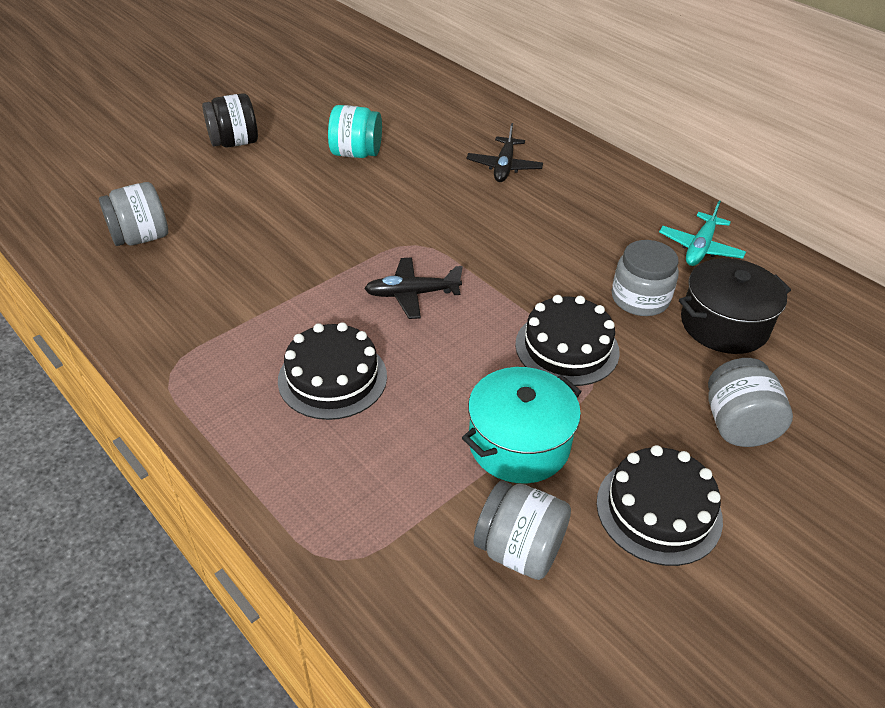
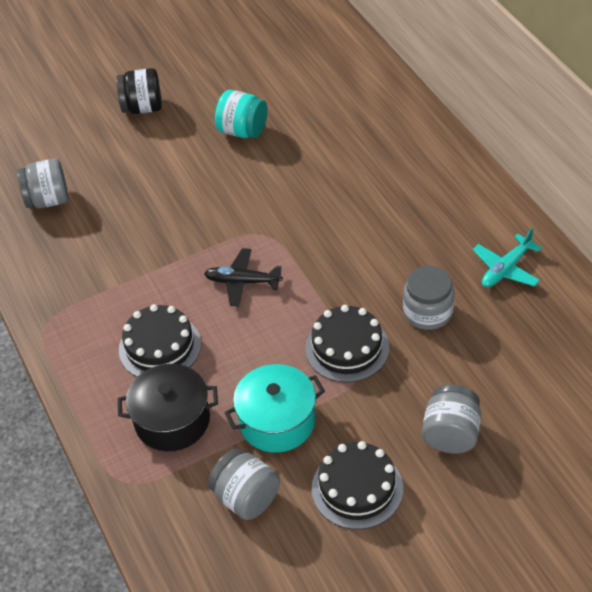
camera: 20 degrees right, 5 degrees up
(504, 167) = (368, 160): black plane -> none
(724, 324) = (487, 346): black pot -> black pot (172, 420)

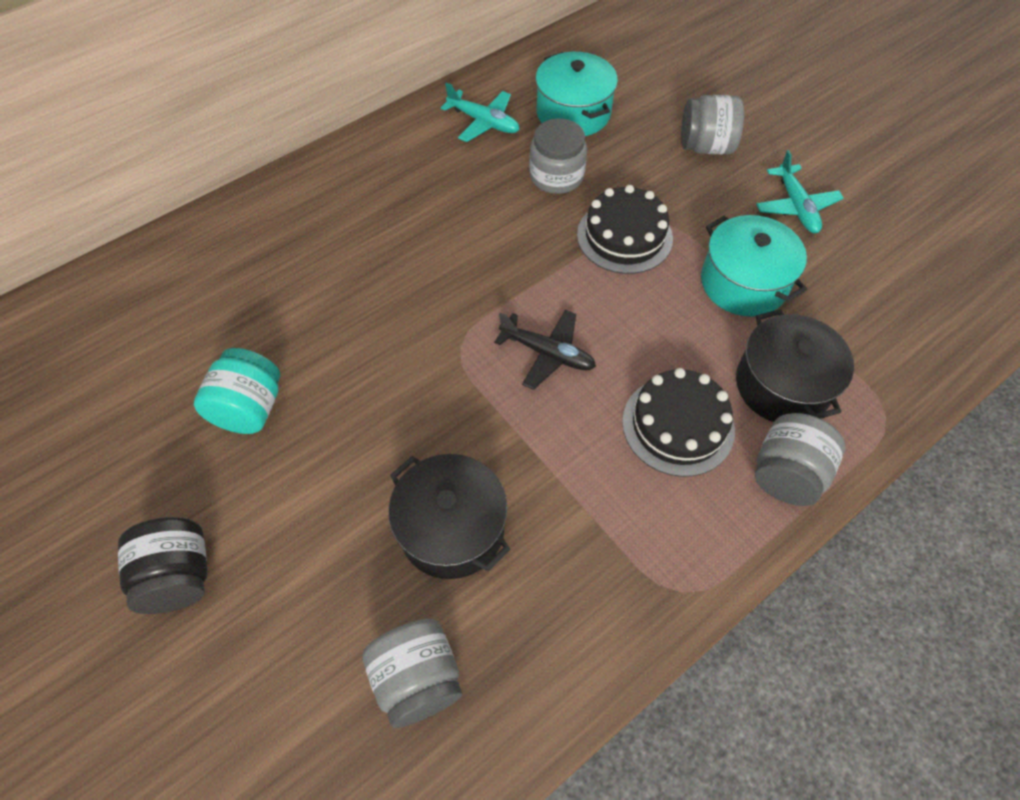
camera: 105 degrees left, 10 degrees up
(128, 220) = (452, 528): none -> black pot
(242, 282) = (548, 353): black plane -> black plane turned 60 degrees counterclockwise
(246, 498) = (849, 293): grey jar -> grey jar (786, 474)
(357, 488) = (796, 207): black cake -> turquoise plane
(512, 336) = (573, 113): none -> turquoise pot

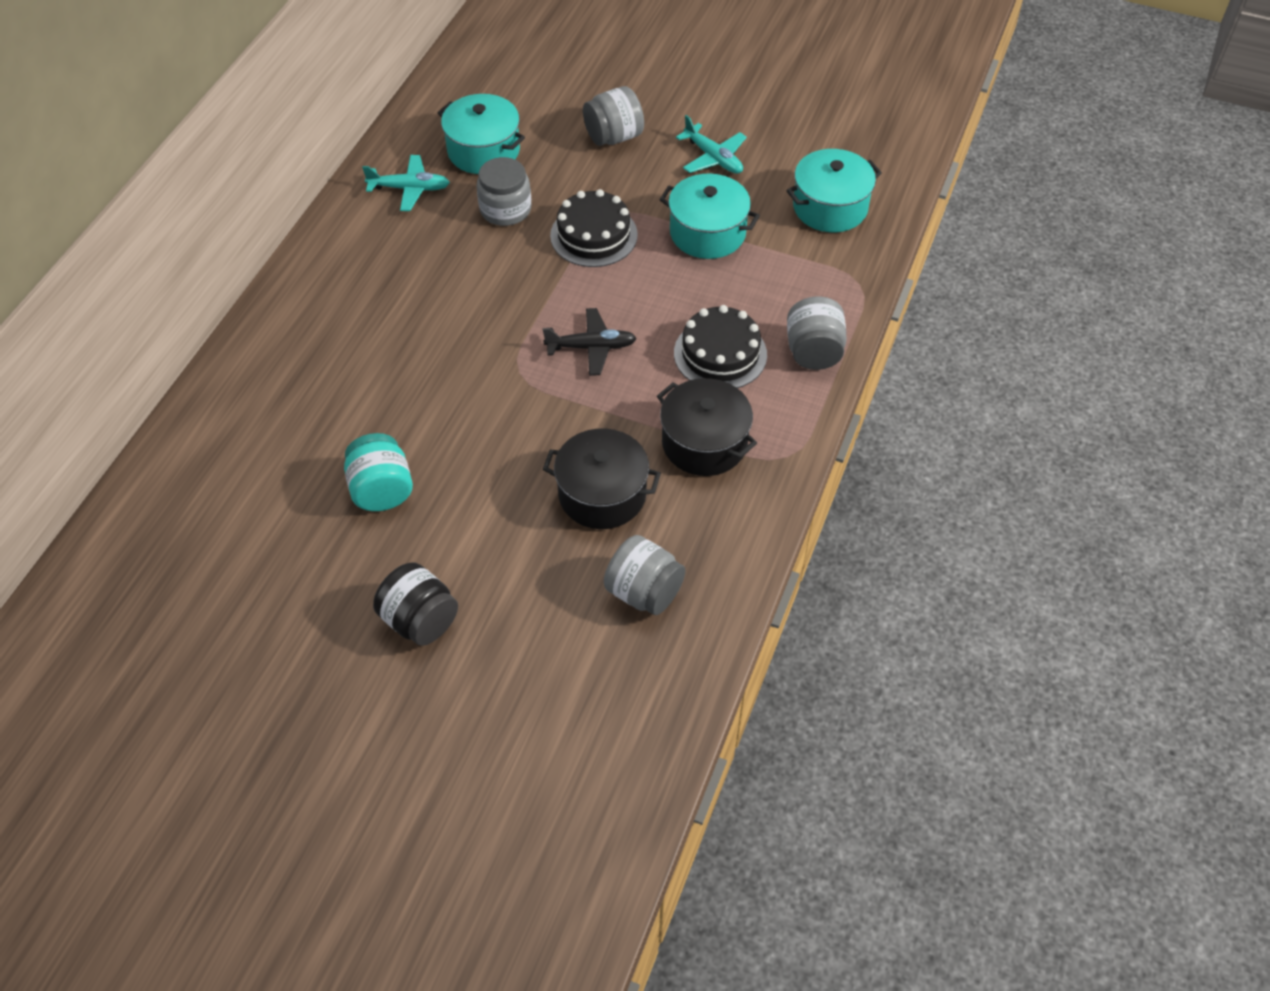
camera: 30 degrees left, 5 degrees down
(782, 385) = (777, 294): black pot -> black pot (704, 443)
(897, 311) = (830, 207): none -> turquoise pot

